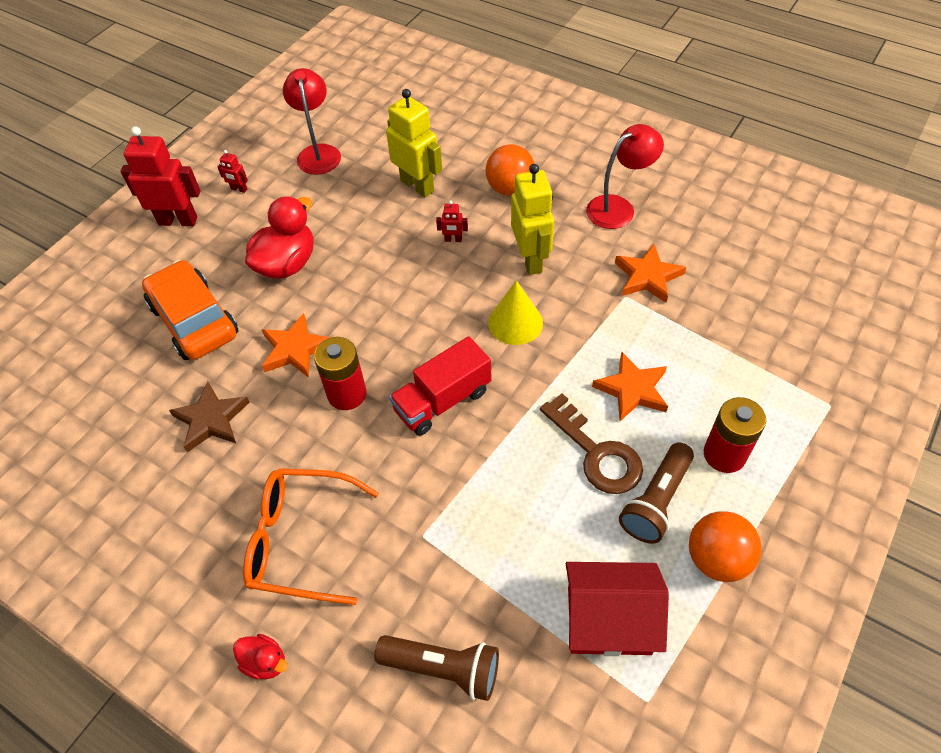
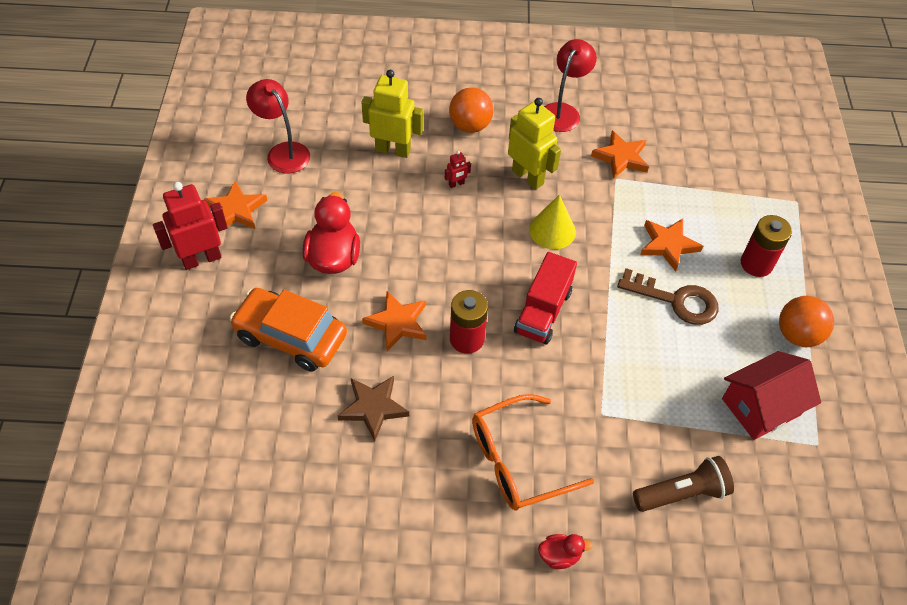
camera: 35 degrees left, 0 degrees up
(239, 189) = (236, 210): red robot -> orange star
(656, 501) = (736, 315): brown flashlight -> none

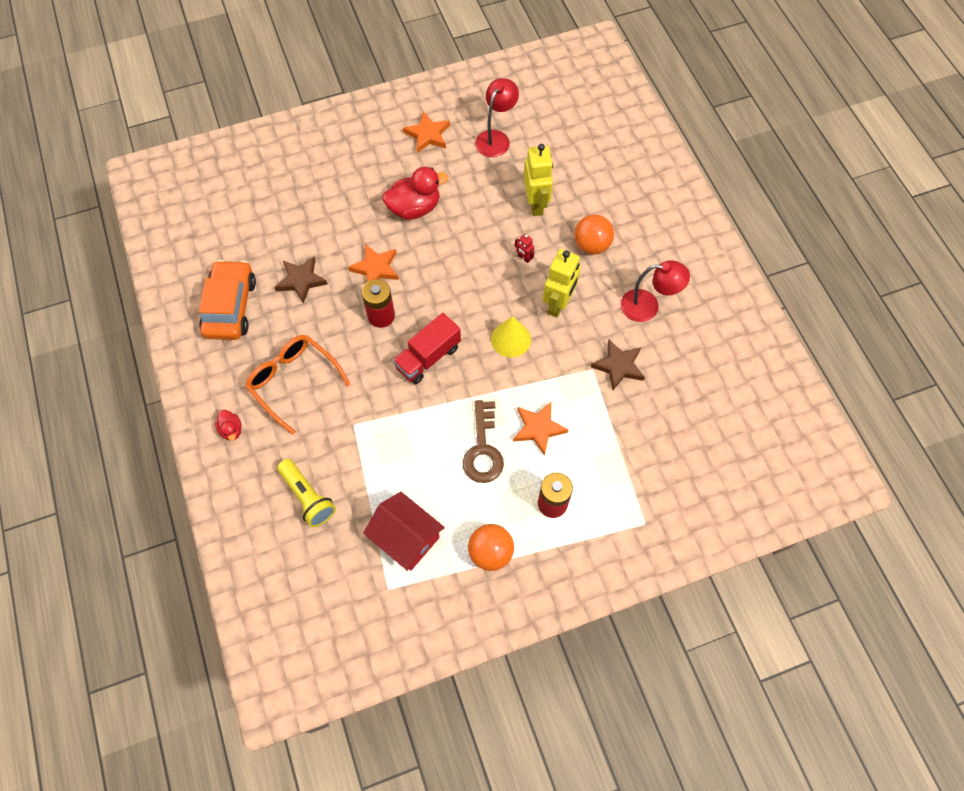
camera: 70 degrees right, 10 degrees up
(201, 259) = (377, 135): red robot -> none
(291, 337) = (337, 211): orange car -> orange car (230, 307)
(543, 311) = (428, 357): red truck -> red truck turned 45 degrees counterclockwise
(621, 157) = (618, 366): orange star -> brown star
(682, 493) = (308, 497): brown flashlight -> yellow flashlight

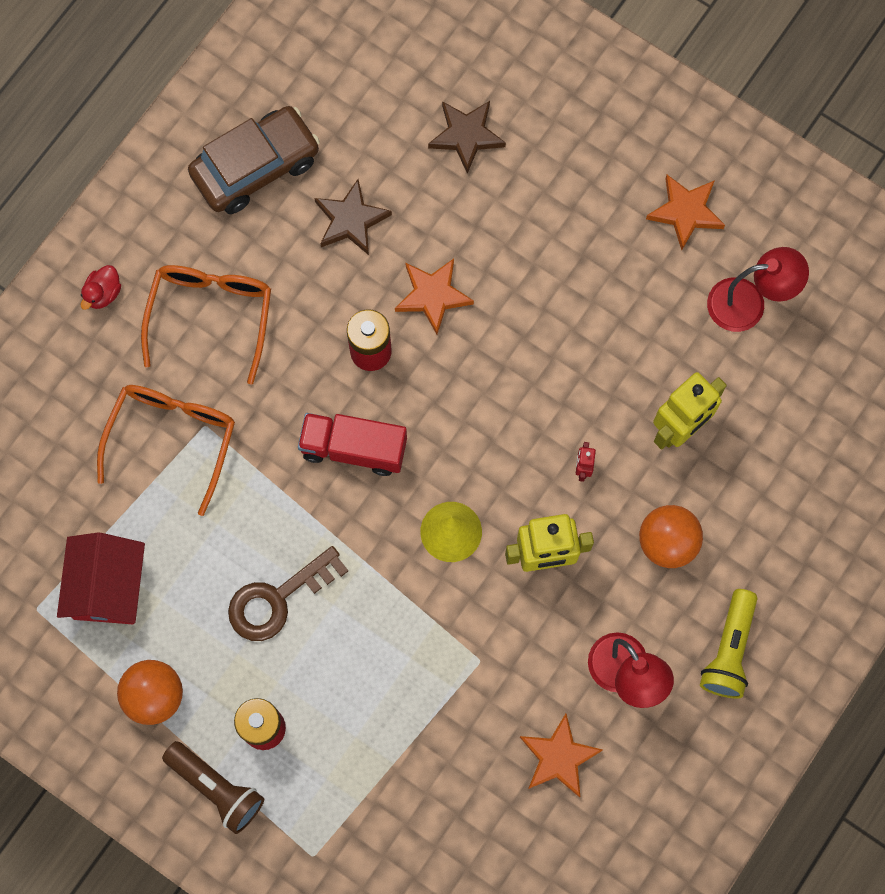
camera: 55 degrees right, 10 degrees up
(230, 307) = (256, 167): orange car -> brown car
(308, 497) = (81, 441): yellow flashlight -> yellow flashlight (729, 650)
(347, 446) = (172, 439): none -> orange glasses
(414, 208) = (557, 278): red duck -> none
(538, 428) = (351, 647): orange star -> orange star (559, 757)
(570, 552) = (217, 788): none -> brown flashlight
(618, 366) = (508, 691): brown star -> brown star (466, 136)

